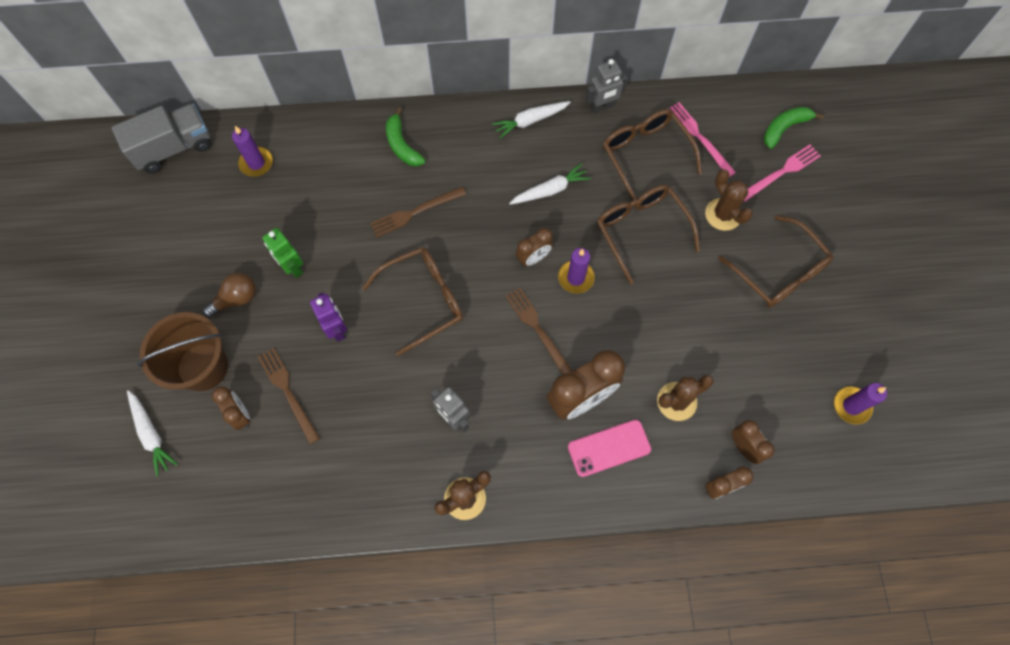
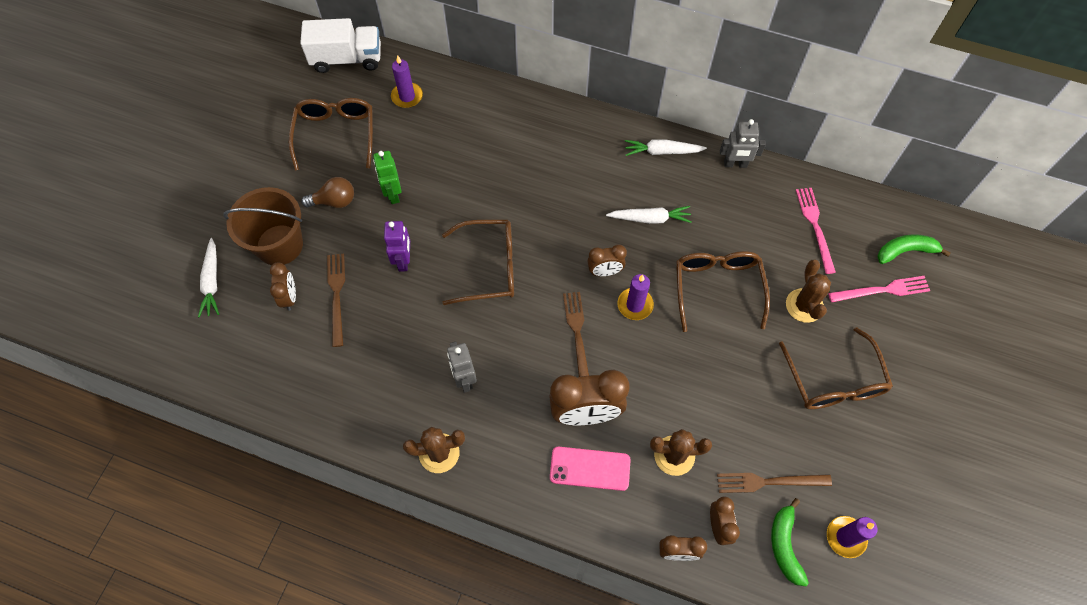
camera: 25 degrees right, 5 degrees down
(174, 148) = (347, 59): grey truck -> white truck
(402, 145) = (537, 129): green banana -> green banana (784, 545)
(415, 212) = (519, 190): brown fork -> brown fork (769, 482)
(645, 154) = (755, 222): brown glasses -> brown glasses (336, 134)

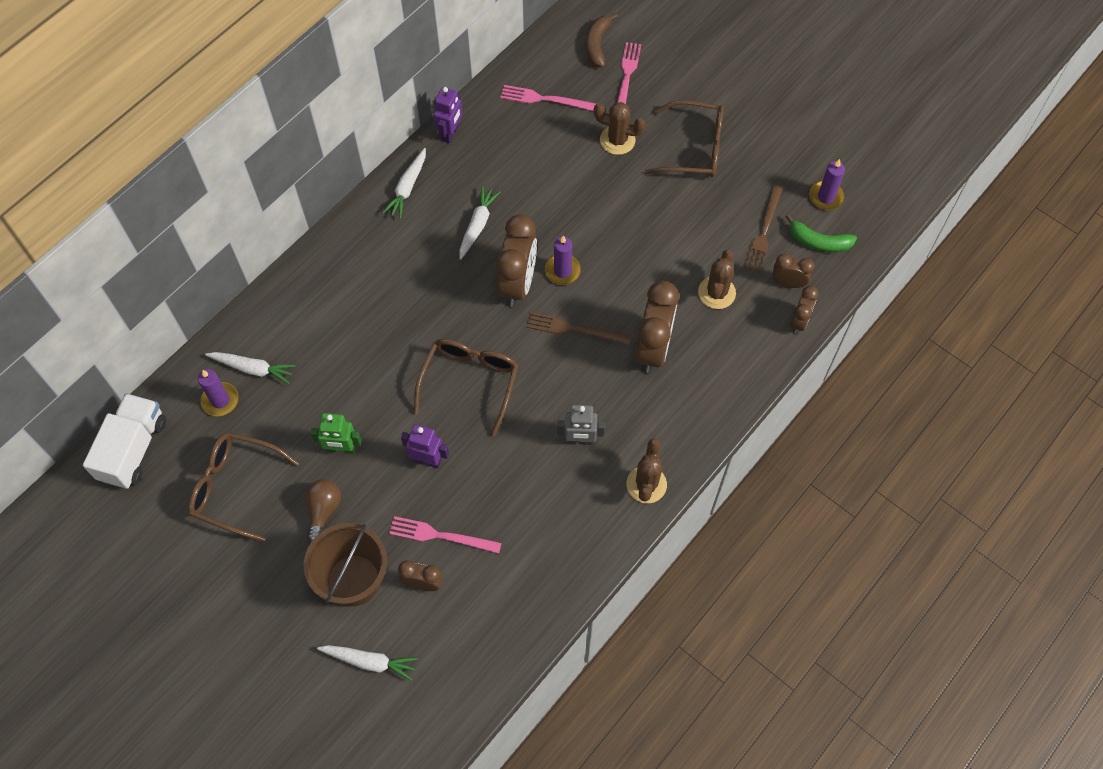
camera: 70 degrees left, 0 degrees up
(337, 295) = (441, 535): brown fork -> pink fork
(442, 107) = (253, 368): none -> white carrot
(590, 468) = (705, 363): pink phone -> none
(605, 271) = (517, 283): brown clock -> brown clock, size x1.84
(717, 288) = (573, 199): brown glasses -> none
(735, 164) = (450, 133): grey robot -> purple robot
(905, 251) = (597, 44): green banana -> brown banana

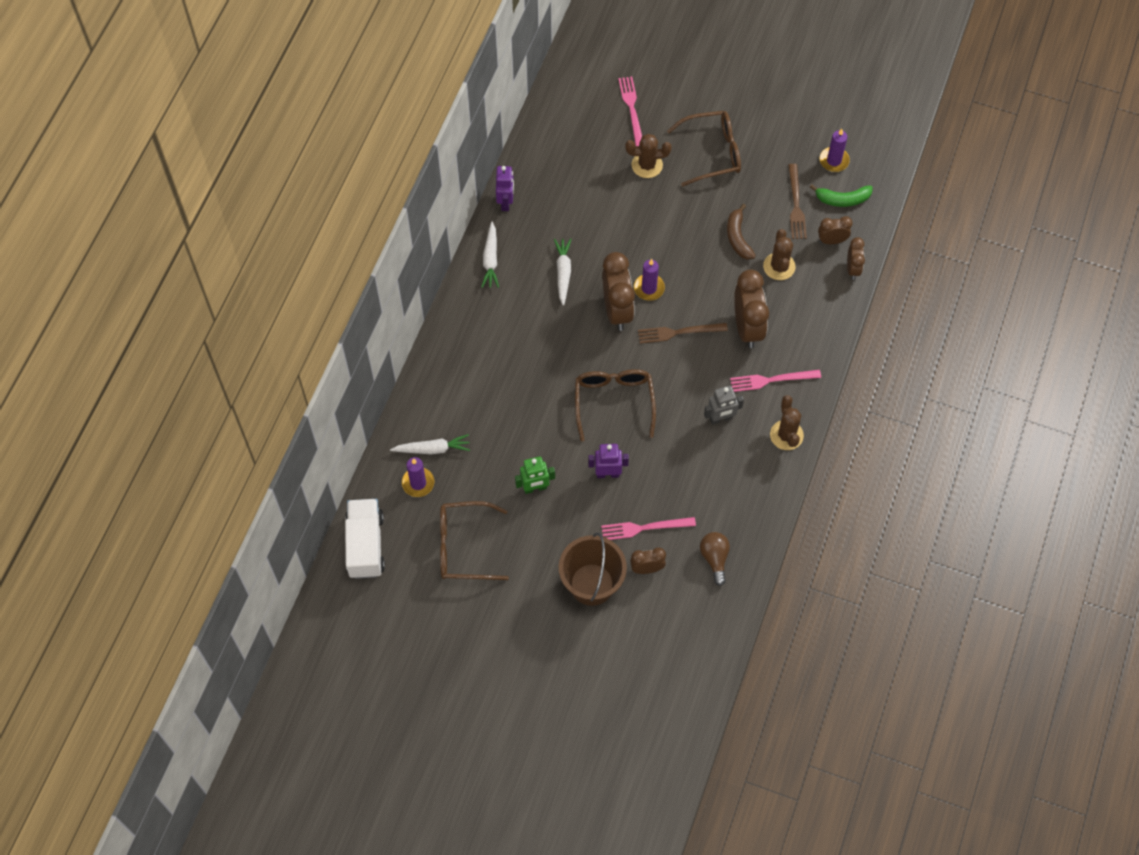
camera: 20 degrees left, 0 degrees up
(323, 510) = (543, 540): brown light bulb -> brown light bulb (715, 558)
(369, 661) = (632, 640): white carrot -> none
(544, 99) = (571, 148): pink fork -> pink fork (771, 380)
(597, 44) = (595, 87): brown banana -> brown banana (738, 237)

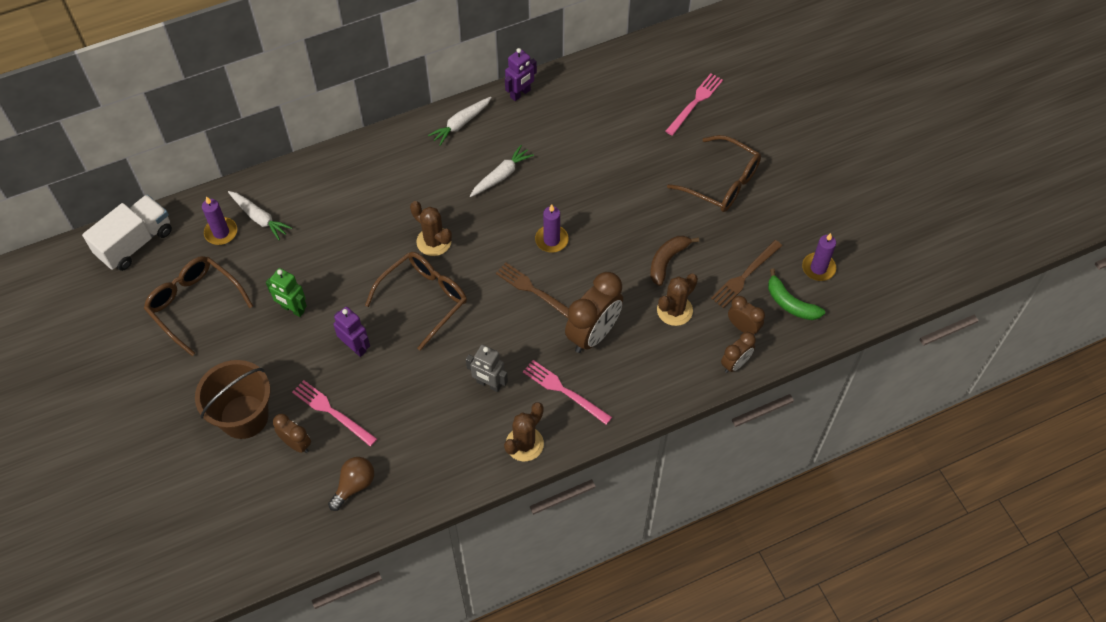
camera: 45 degrees right, 5 degrees down
(617, 310) = (508, 235): brown clock -> none
(647, 165) = (658, 151): brown cactus -> brown cactus (434, 241)

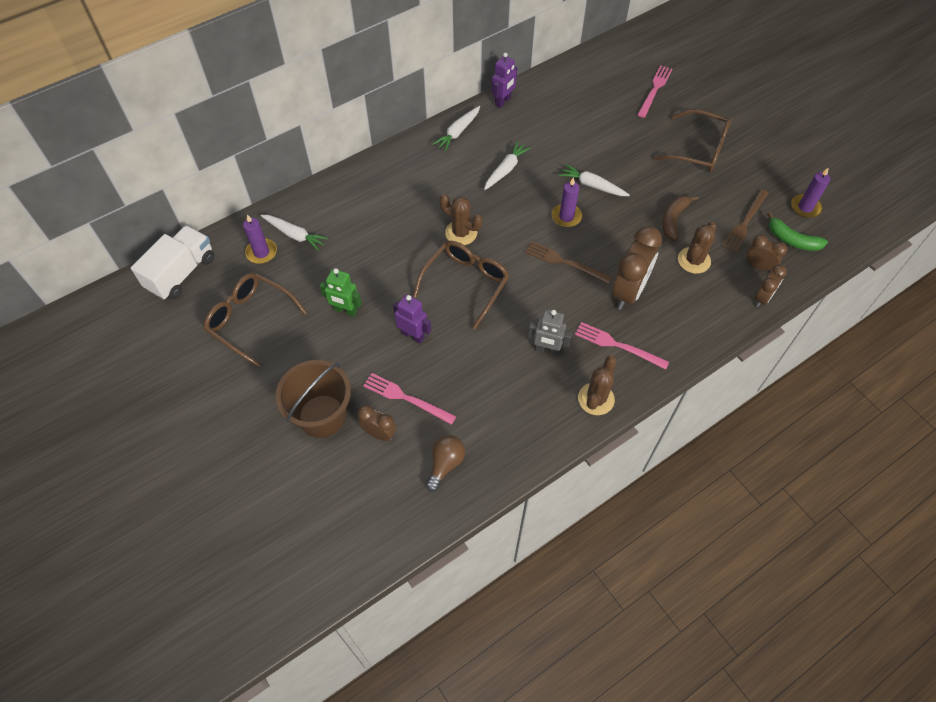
camera: 10 degrees left, 0 degrees up
(590, 208) = (592, 185): none -> white carrot

